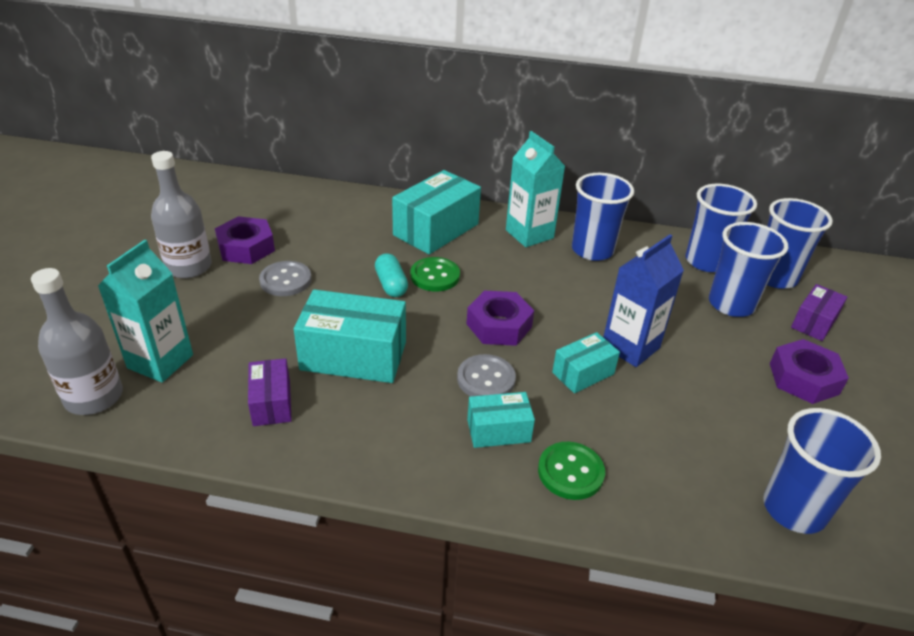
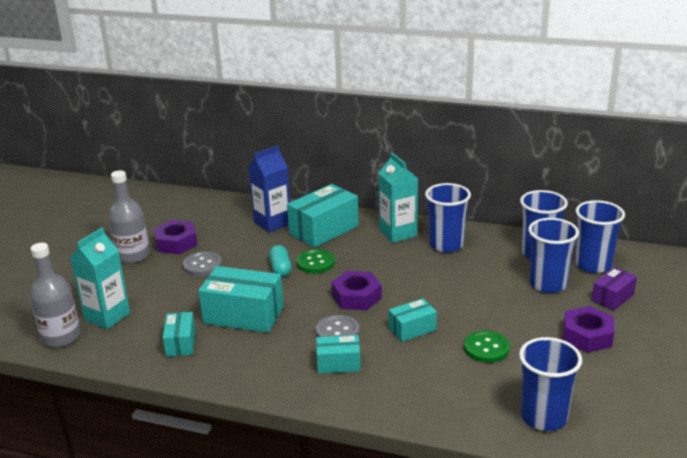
camera: 10 degrees right, 10 degrees down
(272, 403) = (181, 343): purple box -> turquoise box
(570, 472) = (384, 390): green button -> green button (486, 348)
(630, 347) = (455, 312): blue carton -> blue carton (272, 223)

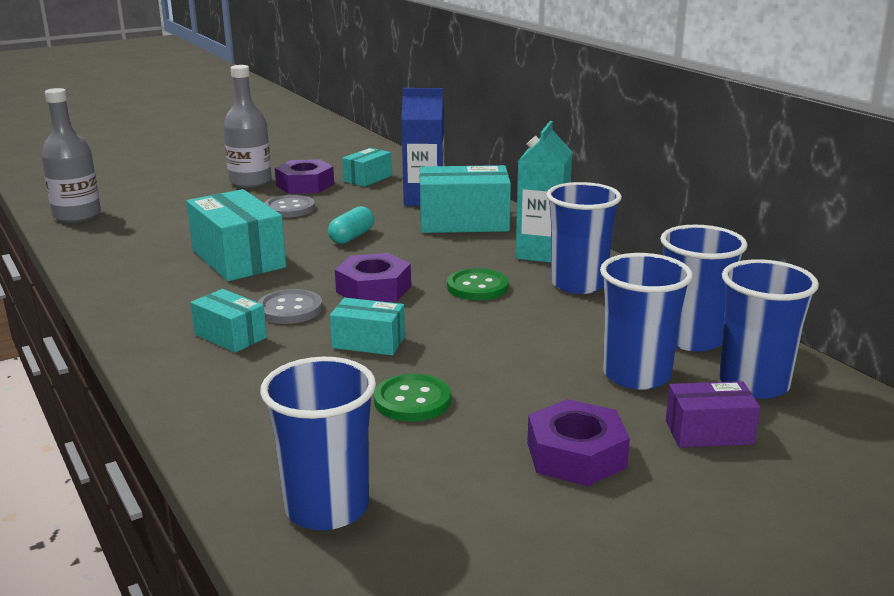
camera: 40 degrees right, 5 degrees down
(107, 316) = (137, 215): turquoise carton -> none
(181, 343) = (144, 257): turquoise box -> turquoise box (367, 178)
(315, 263) = (395, 245): green button -> green button (477, 287)

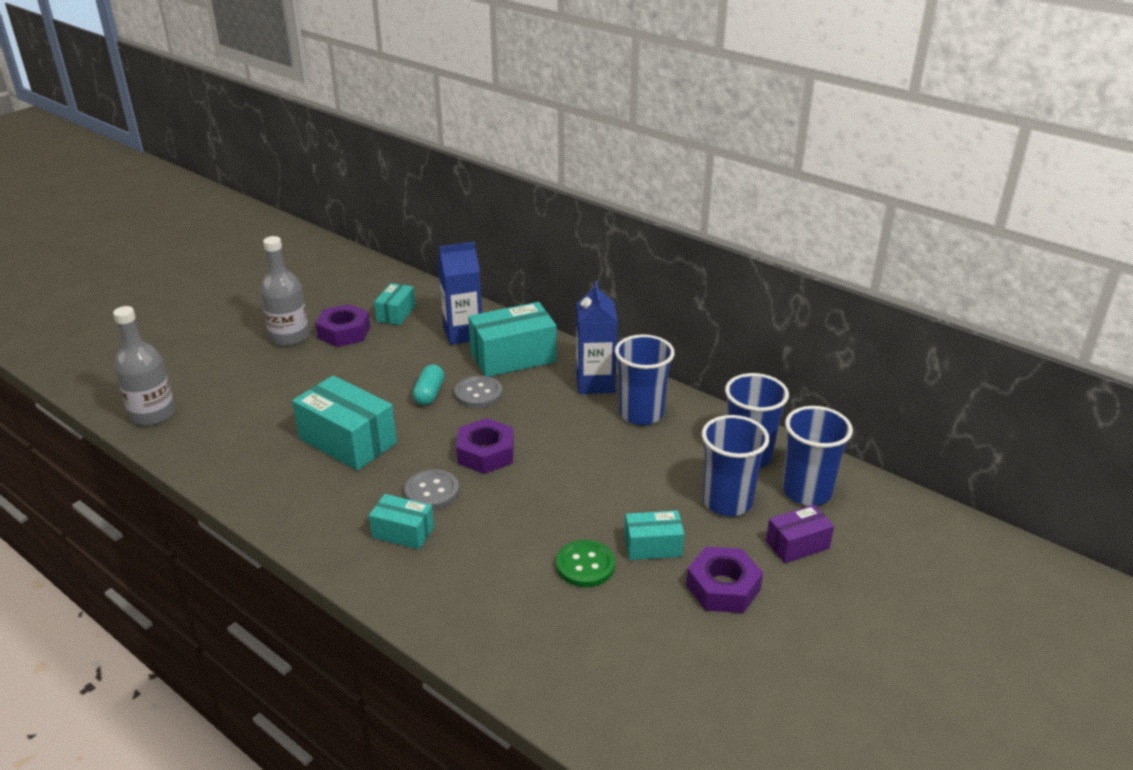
camera: 20 degrees left, 10 degrees up
(289, 208) = (350, 367): grey button -> grey button (478, 394)
(327, 508) = (584, 679): blue cup -> none
(368, 342) = (517, 514): turquoise box -> turquoise box (653, 546)
(477, 287) = (566, 433): green button -> none
(541, 253) = (595, 383): turquoise carton -> blue carton

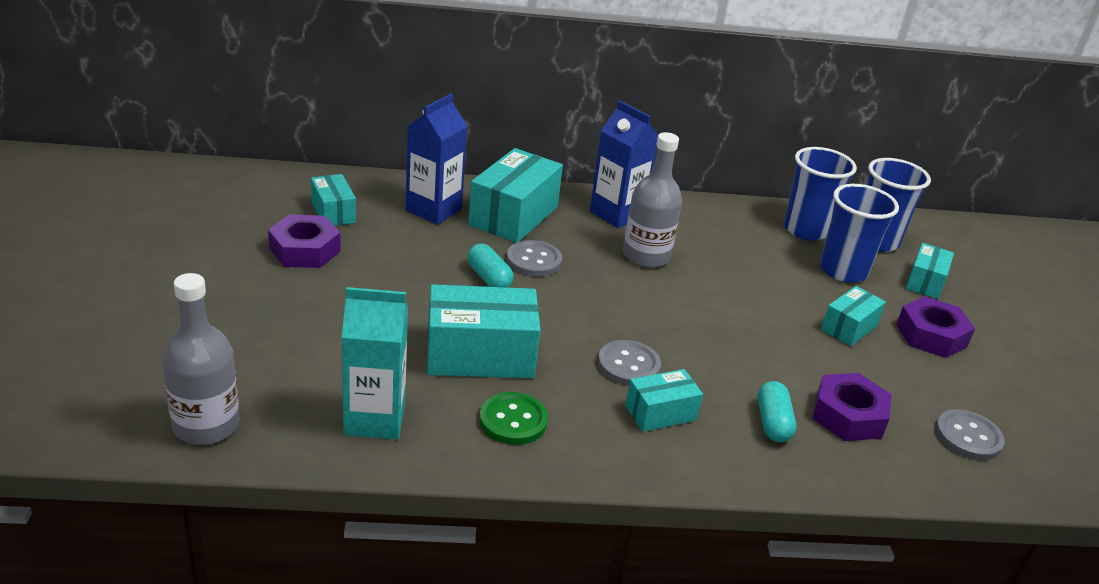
camera: 45 degrees left, 0 degrees up
(234, 451) = (374, 419): none -> turquoise carton
(289, 337) = (246, 276): grey bottle -> grey bottle (646, 256)
(471, 579) = (772, 423): none -> turquoise capsule
(485, 453) = (621, 311): purple nut -> purple nut (848, 416)
(585, 565) = (830, 366): green button -> green button (513, 420)
(615, 675) = (968, 437): none -> grey button
(641, 414) = (688, 226): blue cup -> none
(797, 545) = (925, 282): purple box -> turquoise box

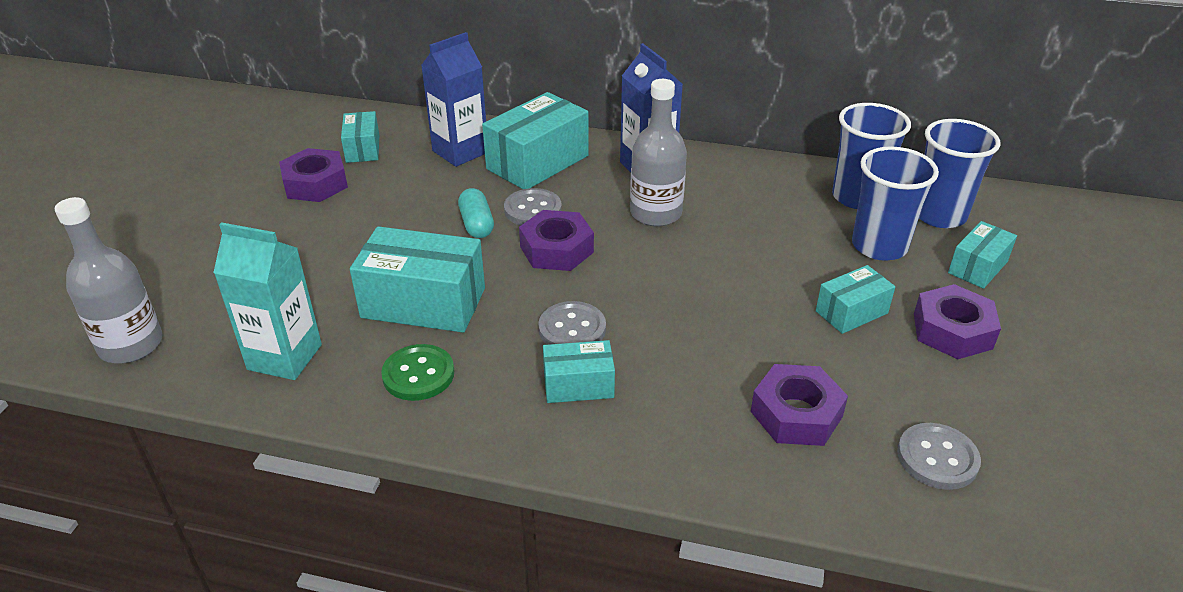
camera: 20 degrees right, 5 degrees up
(576, 295) = (556, 249): none -> purple nut
(772, 423) = (700, 411): turquoise capsule -> none

